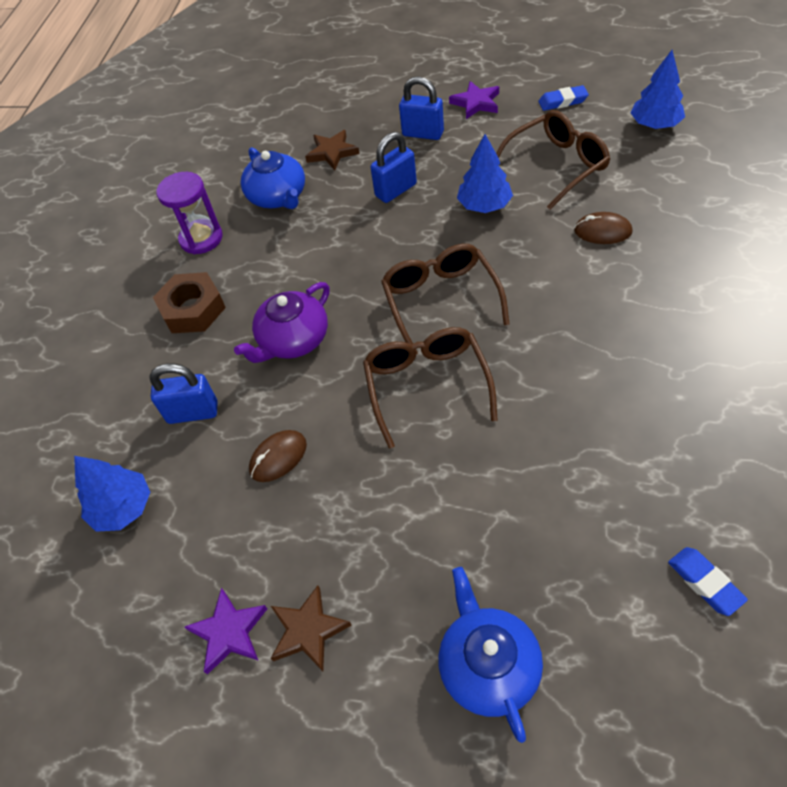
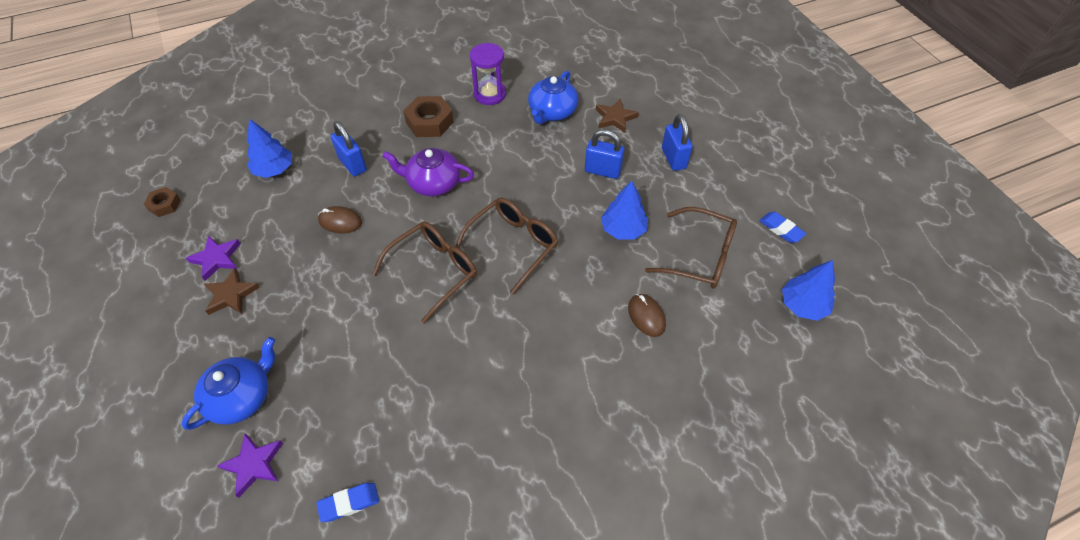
camera: 50 degrees right, 0 degrees up
(65, 681) = (164, 205): none -> brown nut
(476, 103) = (734, 174): purple star -> purple star (254, 465)
(704, 582) = (349, 503): blue eraser -> blue eraser turned 45 degrees clockwise

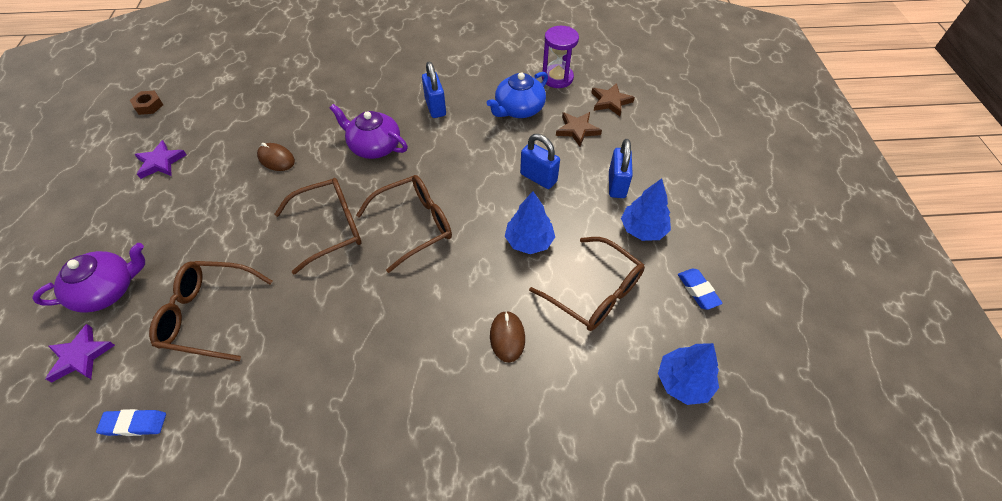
camera: 20 degrees right, 0 degrees up
(231, 295) = (153, 197): brown star -> brown star (610, 101)
(241, 397) = (107, 290): blue teapot -> purple teapot
(274, 170) = (249, 99): blue tree -> blue tree (643, 229)
(352, 164) = (315, 111): blue padlock -> blue padlock (435, 107)
(360, 385) = (208, 314): none -> brown glasses
(429, 122) = (402, 91): brown nut -> none
(490, 94) = (469, 79): purple hourglass -> purple hourglass (557, 78)

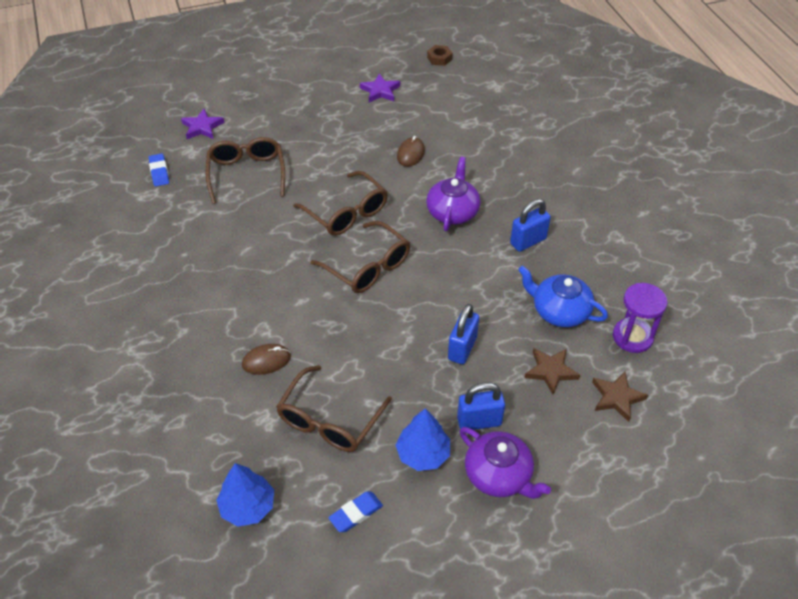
camera: 75 degrees right, 5 degrees down
(107, 290) = (255, 116): purple teapot -> purple teapot (499, 475)
(529, 241) = (376, 356): blue tree -> none

